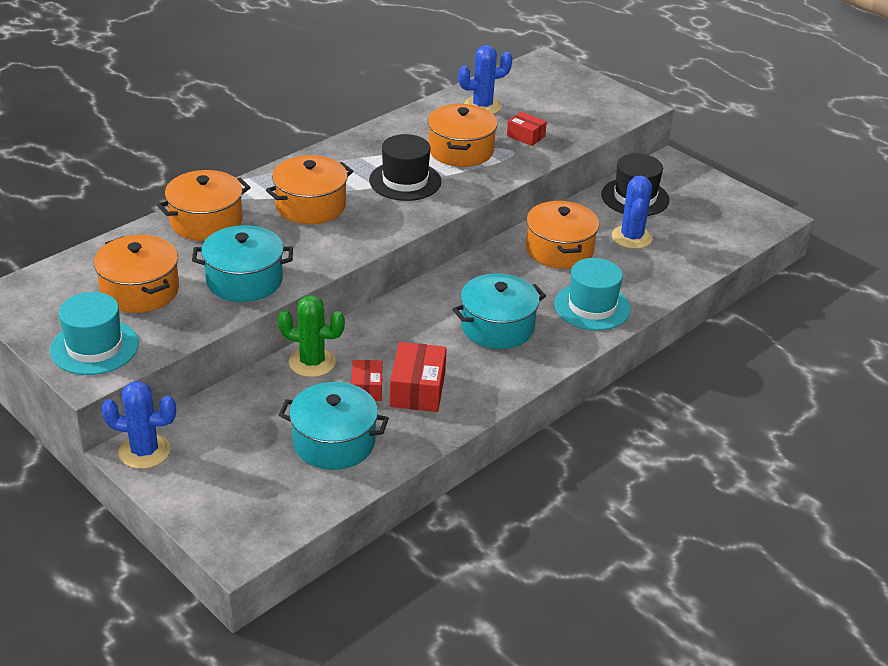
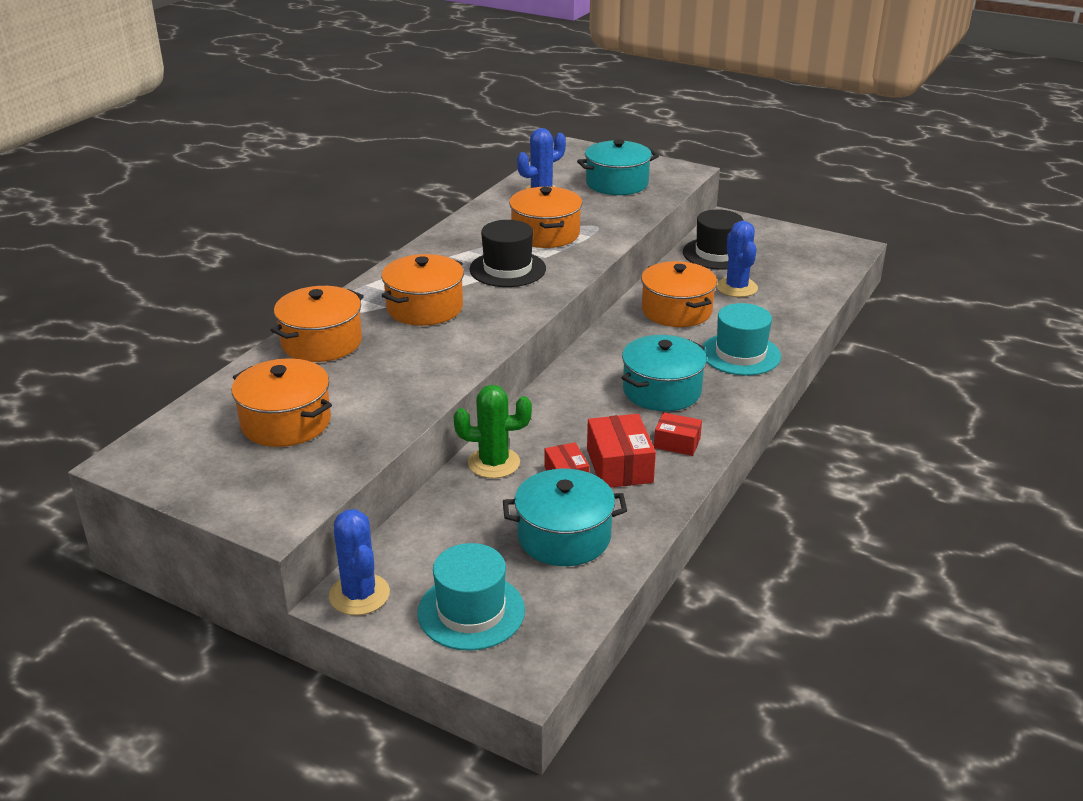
camera: 15 degrees left, 5 degrees down
(94, 347) = (265, 490): turquoise hat -> turquoise hat (471, 611)
(144, 451) = (359, 595): blue cactus -> blue cactus turned 75 degrees clockwise
(244, 280) = (396, 390): turquoise pot -> turquoise pot (617, 183)
(525, 136) = (599, 211): red box -> red box (677, 443)

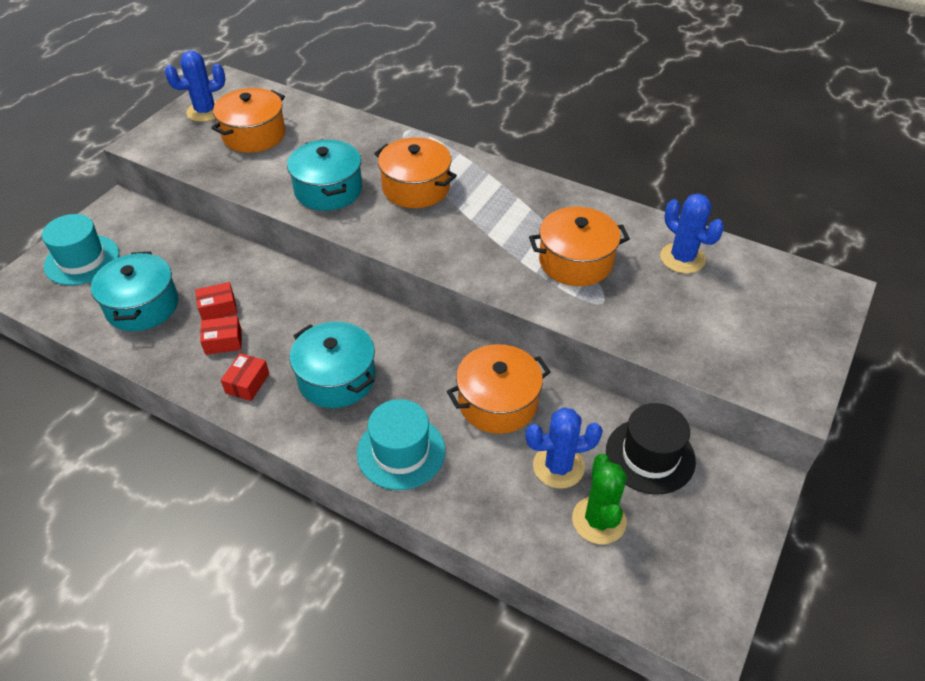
camera: 90 degrees right, 15 degrees up
(321, 342) = (363, 139): orange pot -> none
(359, 595) = (119, 210): blue cactus -> blue cactus (205, 111)
(494, 463) = (246, 267): green cactus -> green cactus (599, 520)
(507, 269) = (491, 235): black hat -> none
(617, 183) = (731, 324): turquoise pot -> turquoise pot (328, 190)
(619, 466) = (223, 342): red box -> red box, size x0.62

